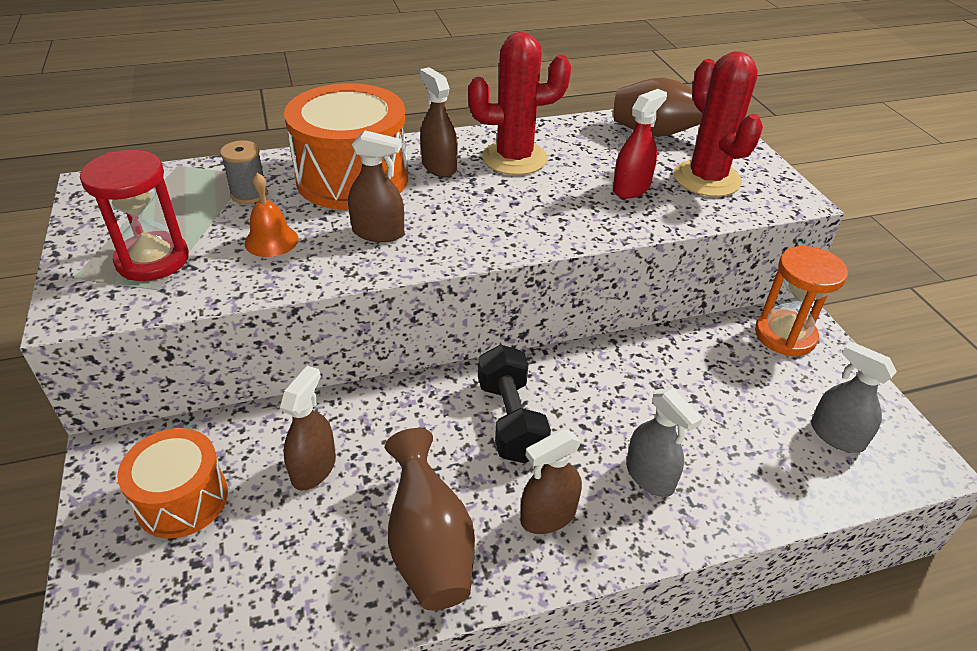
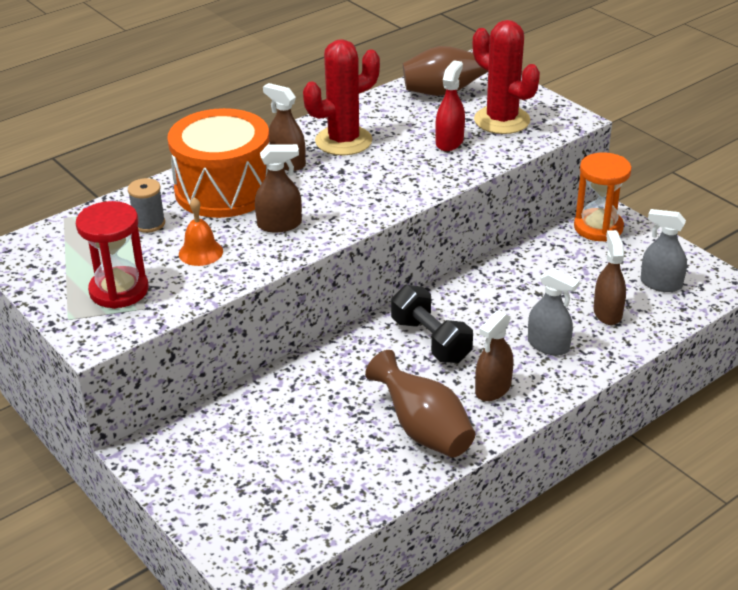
camera: 20 degrees left, 5 degrees down
(182, 499) = (224, 460): orange drum -> none
(313, 468) = (307, 412): brown spray bottle -> brown spray bottle (607, 313)

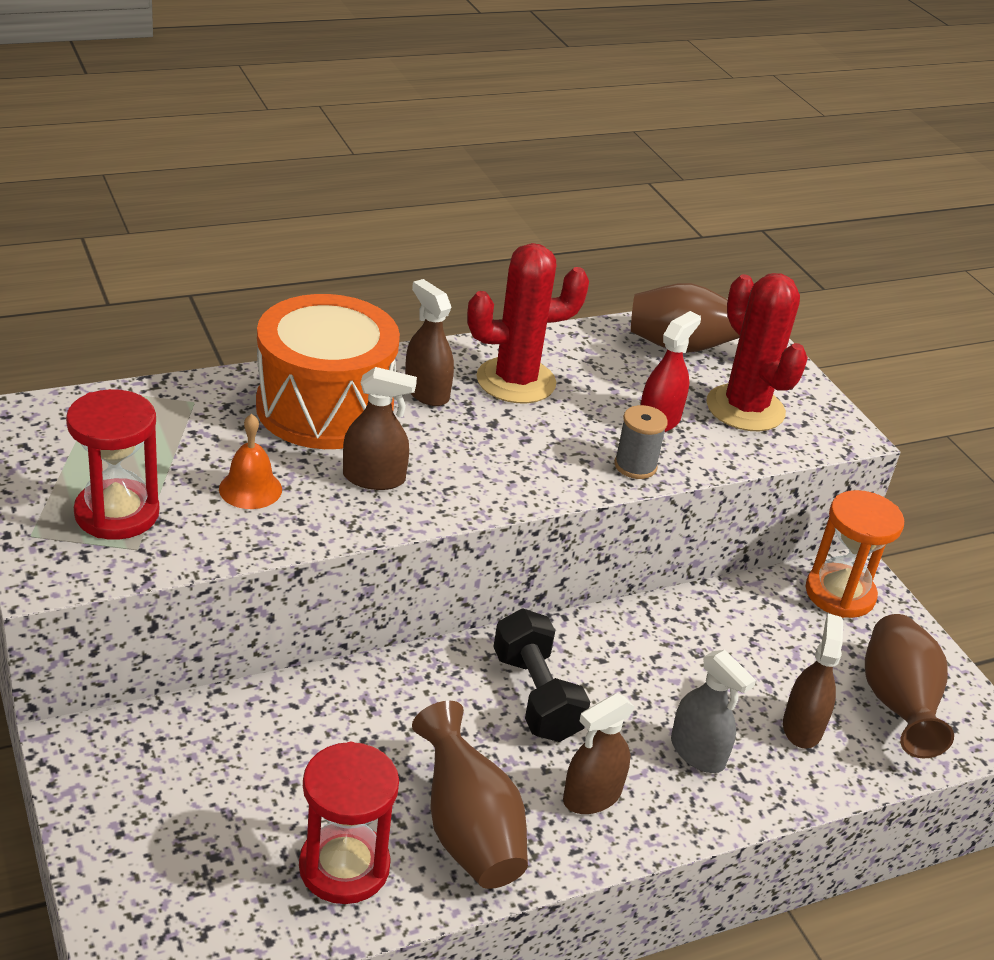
camera: 10 degrees right, 0 degrees up
(149, 224) = (204, 429): grey spool -> grey spool (635, 466)
(354, 473) = (344, 867): none -> red hourglass
(661, 284) = (897, 705): grey spray bottle -> brown vase

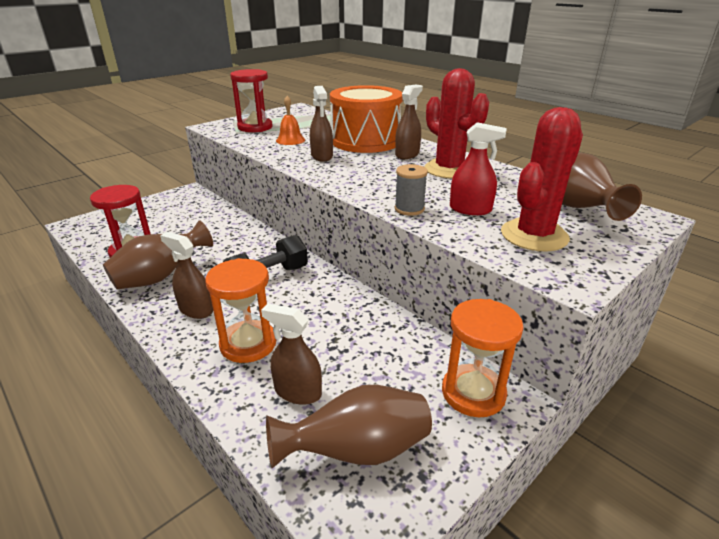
camera: 75 degrees right, 5 degrees down
(697, 752) = (248, 344): grey spray bottle -> orange hourglass
(802, 727) = (297, 392): brown spray bottle -> brown spray bottle turned 150 degrees counterclockwise

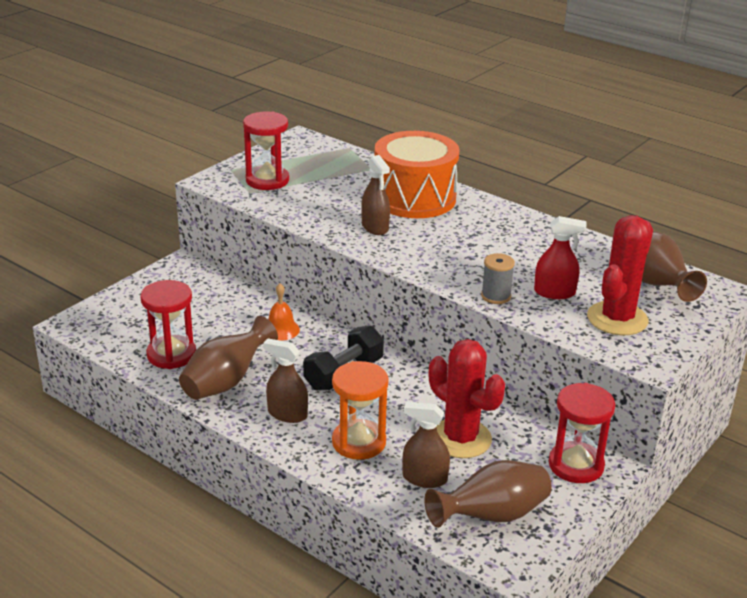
camera: 10 degrees left, 0 degrees up
(290, 140) = (324, 202): orange bell -> orange bell (281, 329)
(407, 154) = (470, 218): brown spray bottle -> none
(449, 169) = (521, 239): red cactus -> red cactus (460, 438)
(473, 393) = (576, 465): orange hourglass -> red hourglass

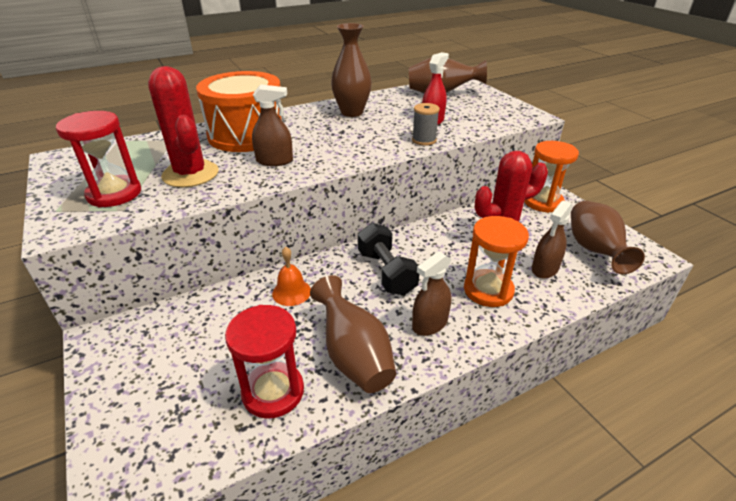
camera: 65 degrees left, 5 degrees up
(526, 238) = (352, 112): none -> brown vase
(576, 465) = (543, 202): red hourglass -> orange hourglass
(617, 319) = (476, 112): red cactus -> red cactus (190, 174)

